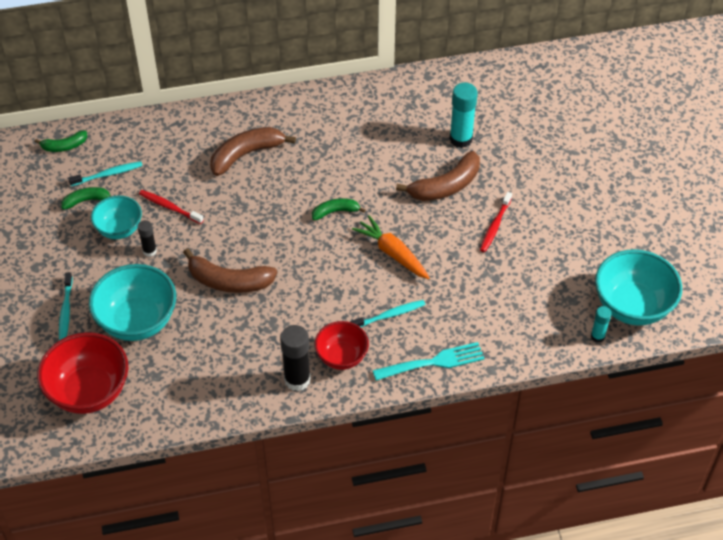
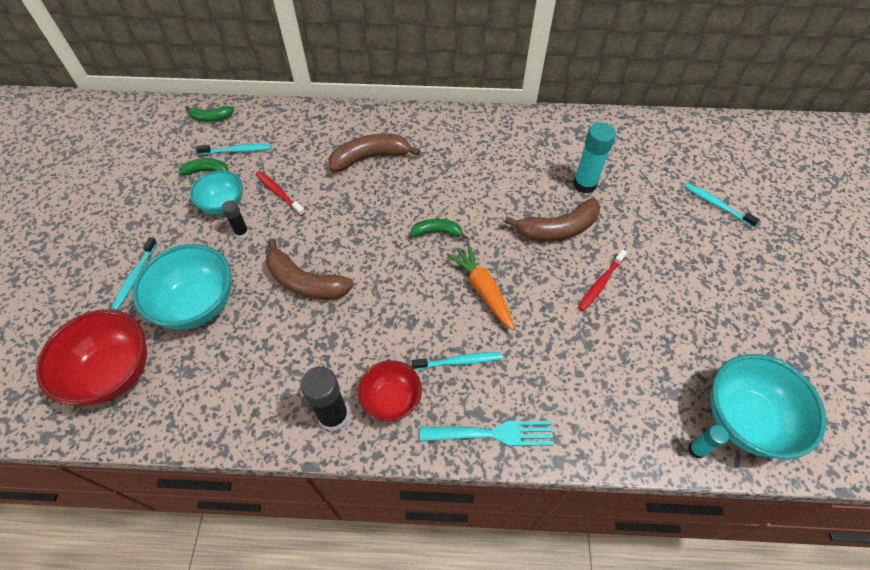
camera: 15 degrees right, 5 degrees up
(585, 134) = (717, 205): none -> turquoise toothbrush

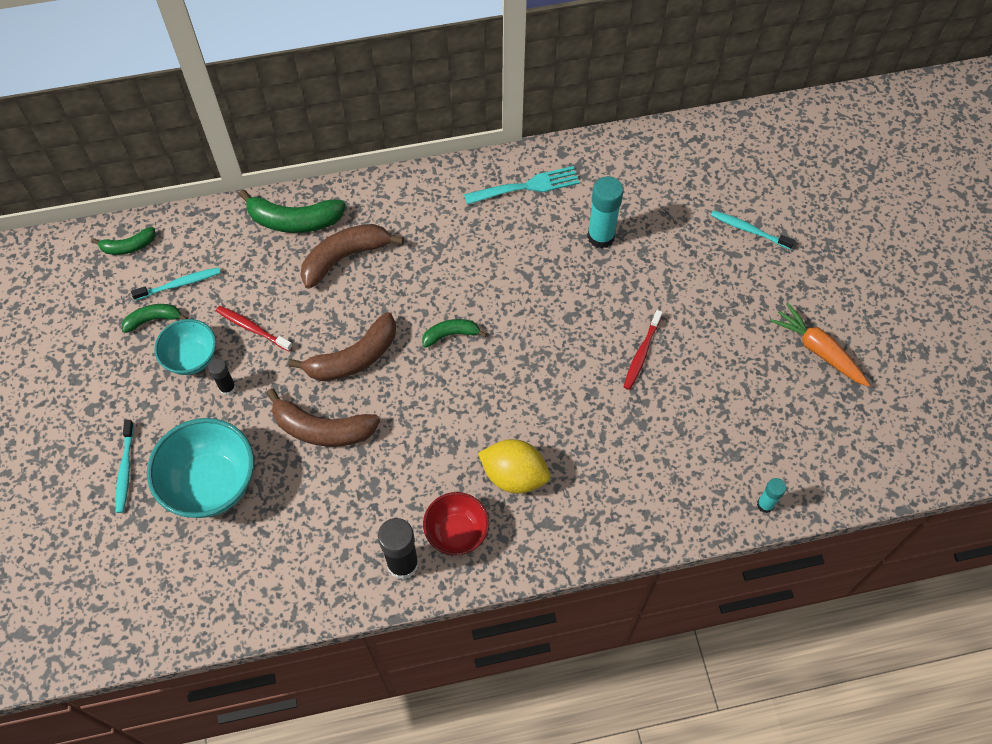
camera: 15 degrees left, 5 degrees up
(114, 373) = (151, 580): red bowl -> none
(340, 124) = (294, 220): none -> green banana
(458, 361) = (514, 475): turquoise toothbrush -> yellow lemon
(483, 290) = (519, 391): orange carrot -> orange carrot (818, 350)
(492, 434) = (567, 540): turquoise fork -> turquoise fork (526, 186)
(557, 229) = (583, 300): brown banana -> brown banana (354, 358)
(745, 419) = (806, 463): turquoise bowl -> none

